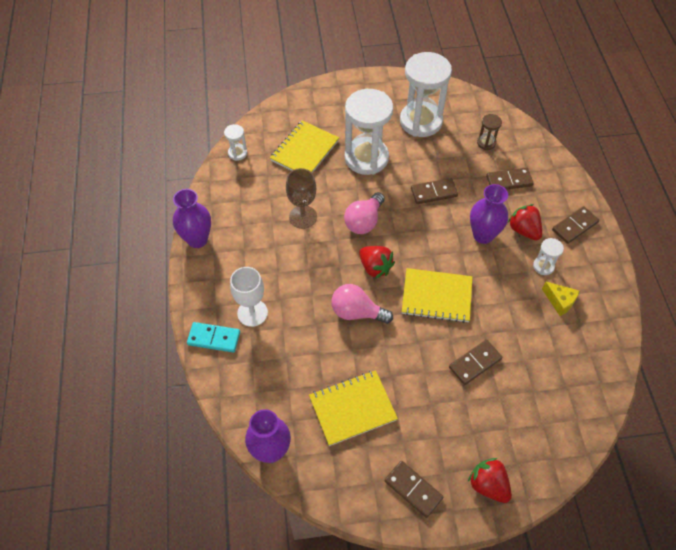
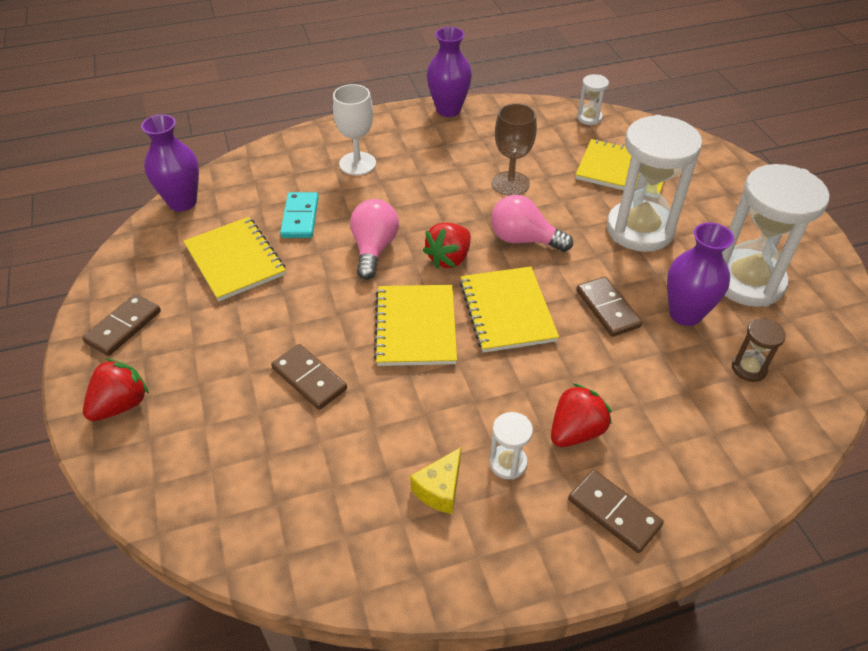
camera: 80 degrees right, 10 degrees down
(214, 338) = (320, 142): turquoise domino -> turquoise domino (300, 217)
(429, 244) = (507, 311): none -> yellow notebook
(483, 235) = (546, 375): purple vase -> purple vase (685, 314)
(509, 181) = (677, 405): brown domino -> none

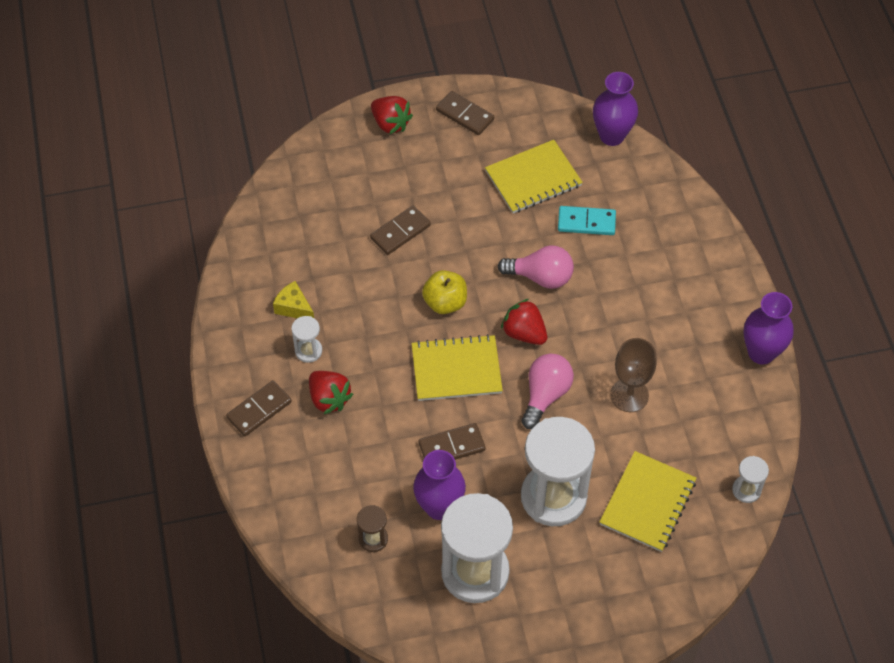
camera: 95 degrees right, 10 degrees up
(357, 164) = (665, 267): white goblet -> none
(415, 327) = (445, 302): yellow notebook -> yellow apple

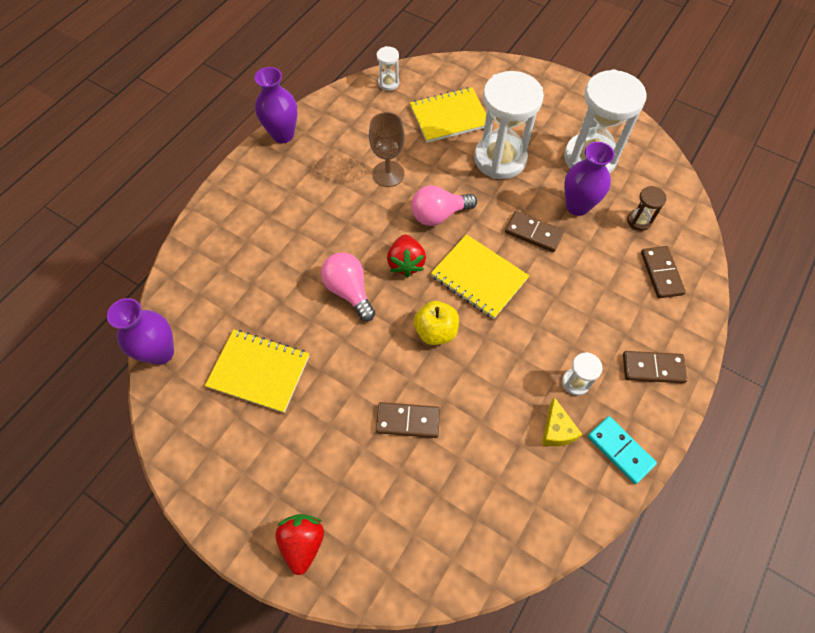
camera: 135 degrees left, 5 degrees up
(329, 399) = (591, 332): red strawberry -> none
(464, 115) = (235, 486): brown domino -> brown domino (661, 273)
(586, 222) = (269, 301): turquoise domino -> turquoise domino (620, 450)

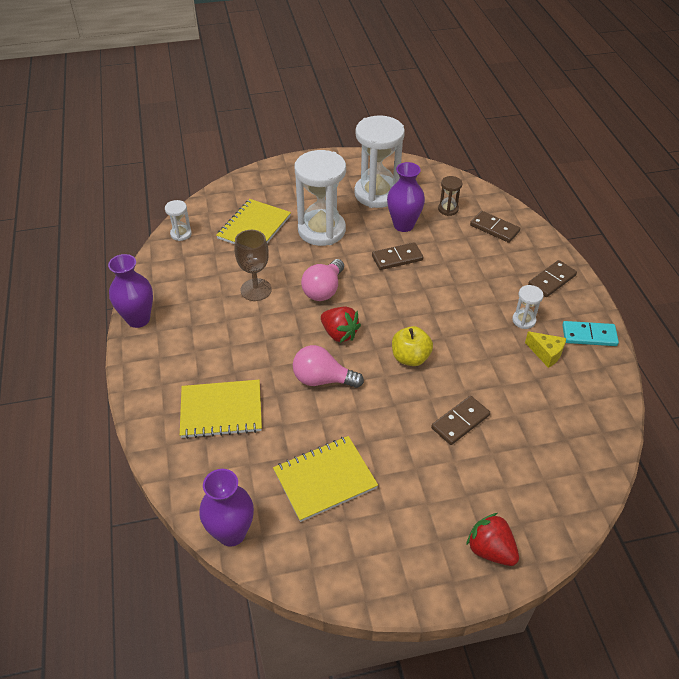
camera: 45 degrees left, 15 degrees down
(479, 278) = (397, 307): yellow notebook -> yellow notebook (221, 410)

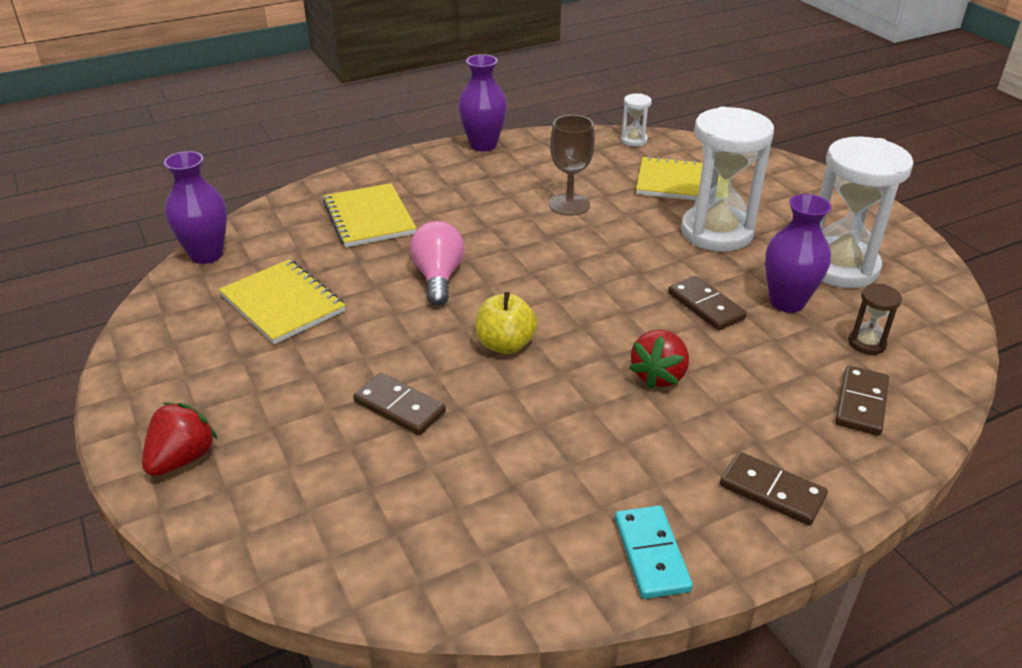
camera: 75 degrees right, 10 degrees down
(323, 290) = (598, 253): pink light bulb -> none
(339, 334) = (523, 278): red strawberry -> red strawberry (659, 375)
(523, 320) = (644, 460): white hourglass -> none
(546, 353) = (577, 494): yellow cheese -> none

